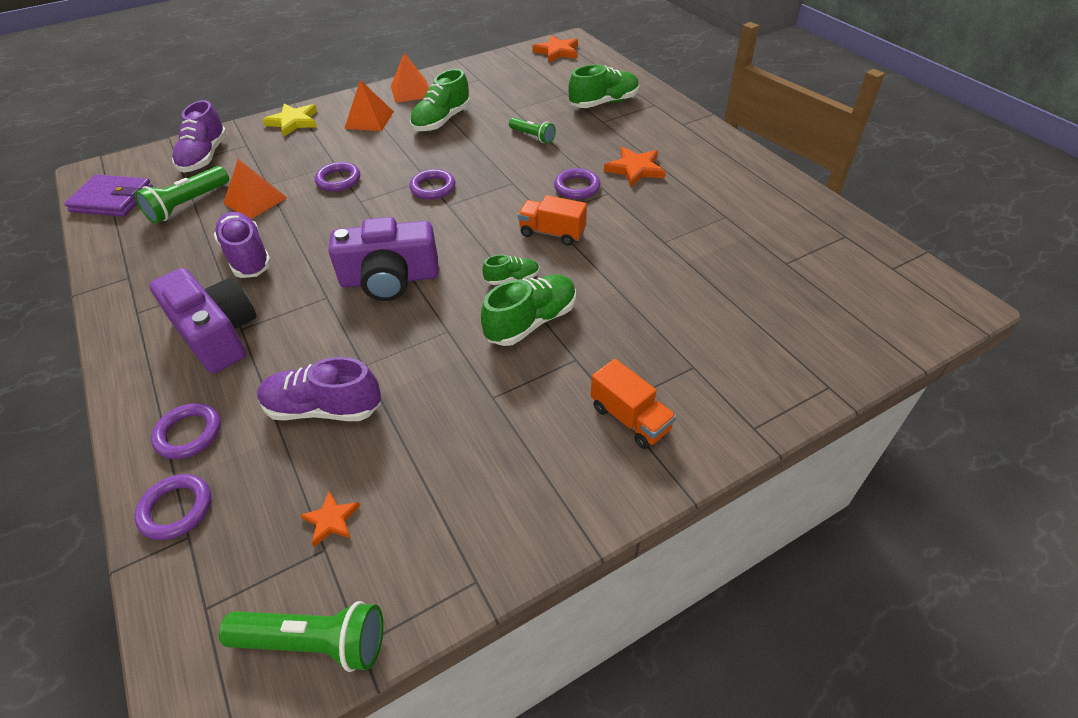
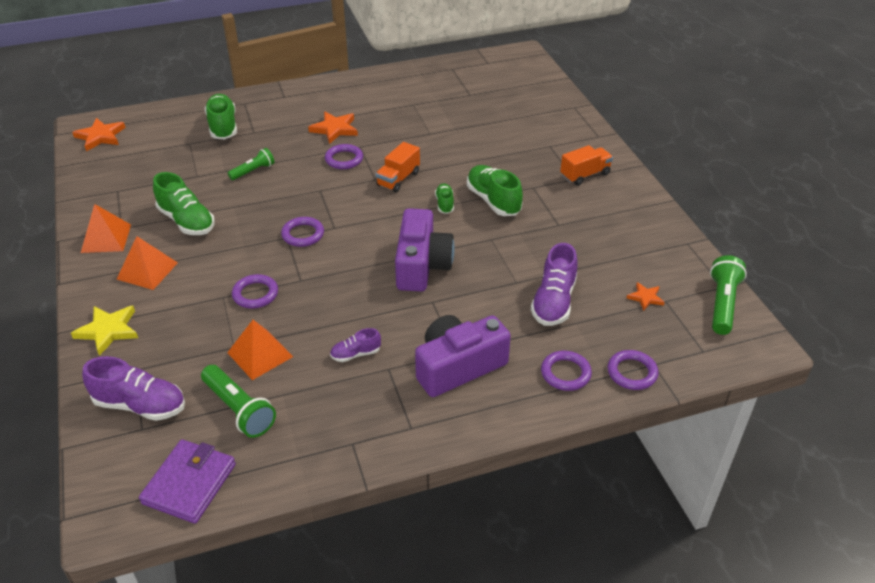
camera: 80 degrees left, 5 degrees down
(247, 257) = (355, 354): purple shoe -> purple shoe, size x0.54

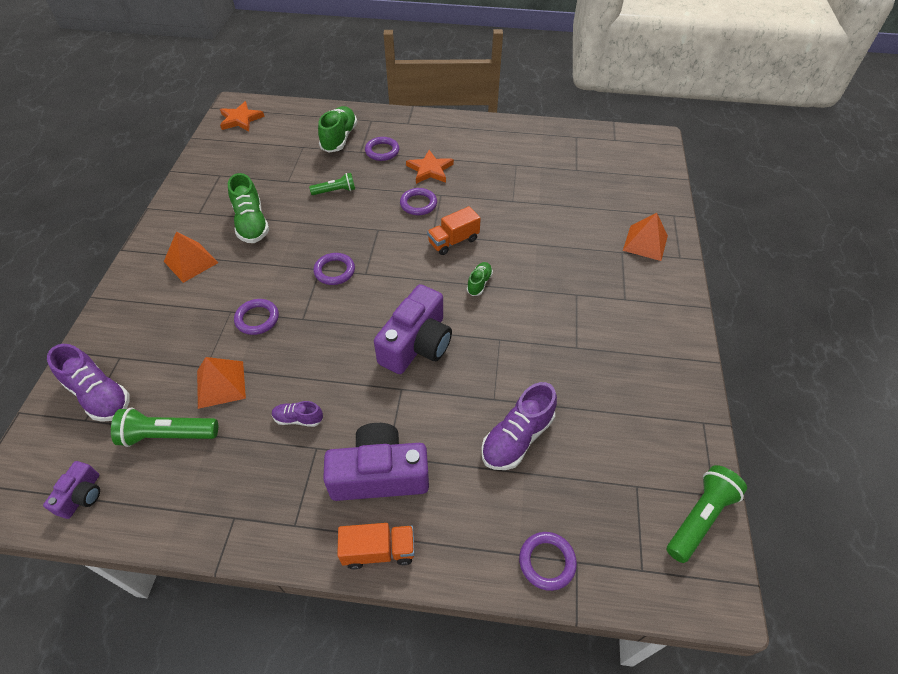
camera: 25 degrees right, 10 degrees up
(106, 238) = (182, 218): orange pyramid -> orange pyramid (645, 243)
(108, 330) = (125, 310): yellow star -> none
(189, 483) = (82, 495): purple wallet -> purple camera
(239, 409) = (168, 435): green flashlight -> green flashlight turned 105 degrees clockwise
(493, 201) = (528, 296): green shoe -> none
(565, 373) = (477, 530): purple ring -> purple ring (382, 151)
(585, 175) = (638, 298): orange truck -> orange truck (379, 551)
(645, 297) = (616, 473): orange star -> none

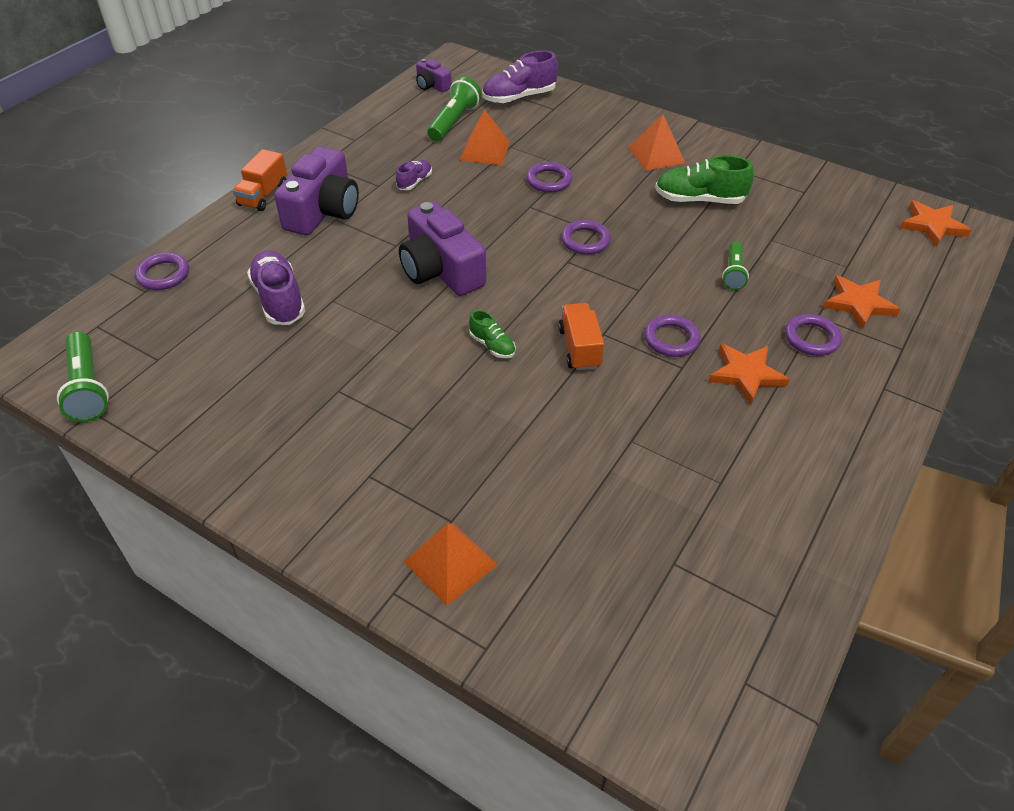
camera: 115 degrees right, 5 degrees down
(339, 138) = (858, 304): green shoe -> orange star

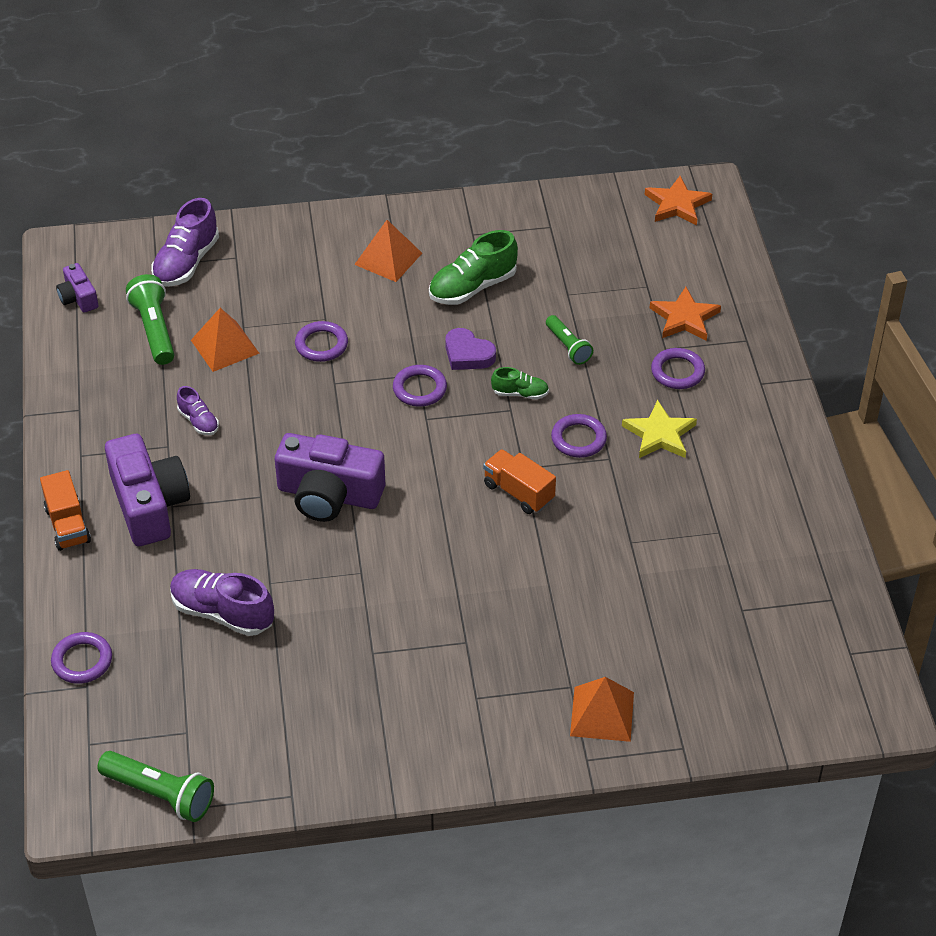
camera: 40 degrees left, 0 degrees up
(414, 182) = (198, 421): purple shoe -> purple shoe turned 150 degrees clockwise
(432, 85) = (78, 298): purple camera -> purple camera turned 60 degrees clockwise
(492, 345) = (449, 535): green shoe -> green shoe (520, 393)
(647, 238) = (468, 354): none -> purple heart
(746, 374) = (659, 434): orange star -> yellow star

